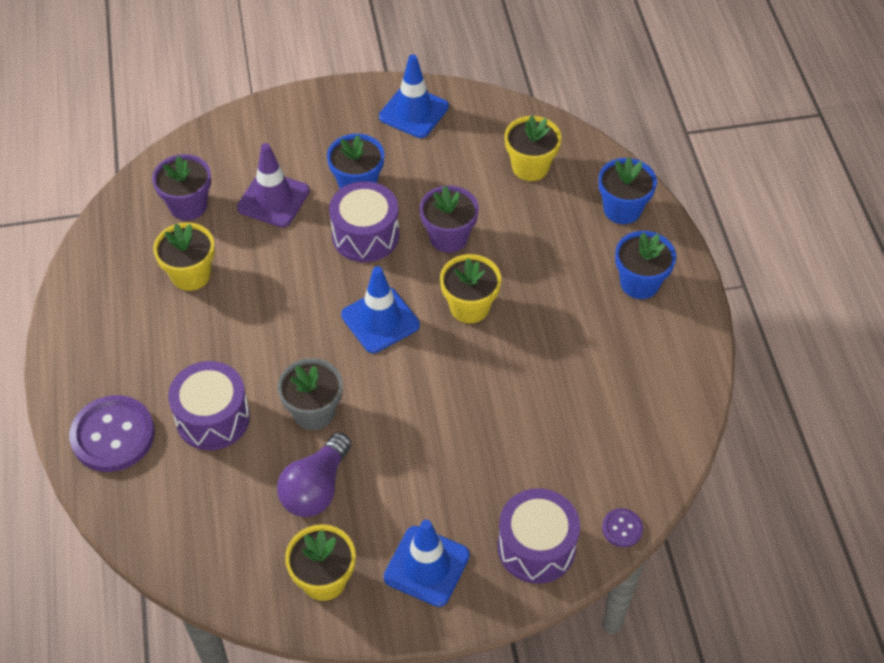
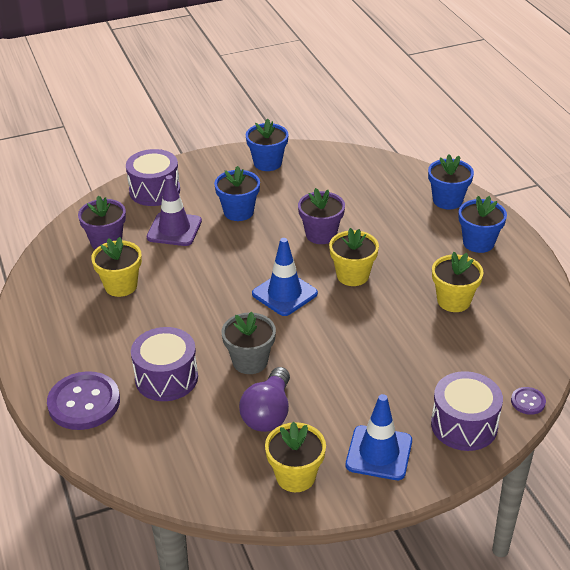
camera: 10 degrees left, 15 degrees down
(365, 235) = (255, 242): purple drum -> purple drum (154, 191)
(413, 112) = (267, 163): blue traffic cone -> blue flower pot
(530, 167) = (368, 184): yellow flower pot -> yellow flower pot (453, 301)

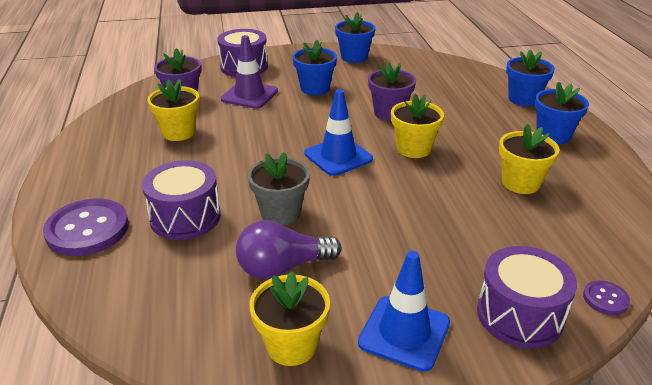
camera: 10 degrees right, 5 degrees down
(268, 413) = (282, 267): purple light bulb -> purple light bulb turned 45 degrees clockwise

